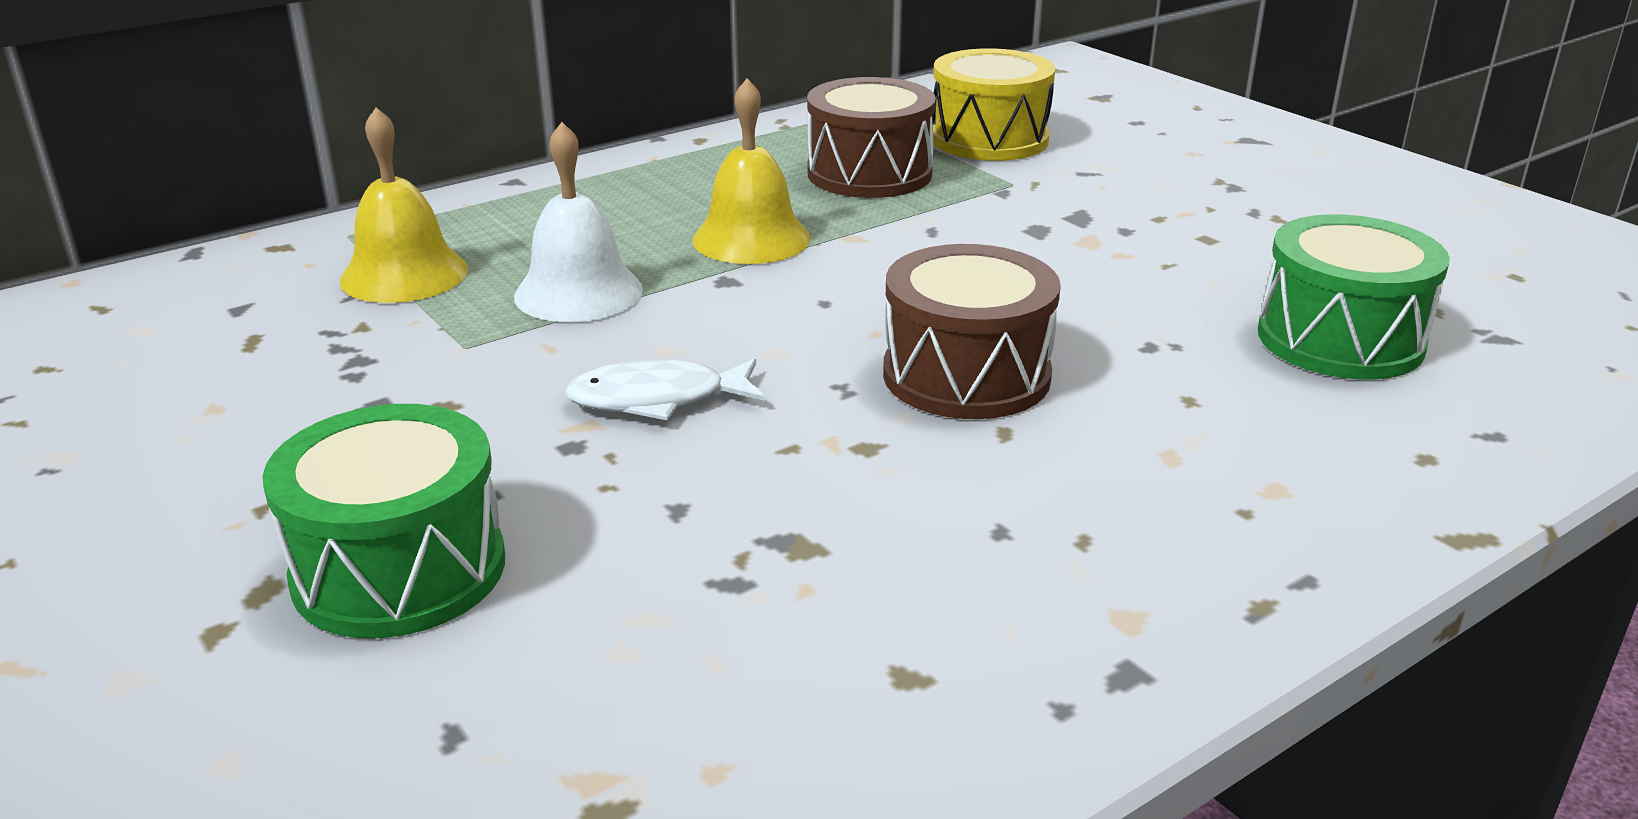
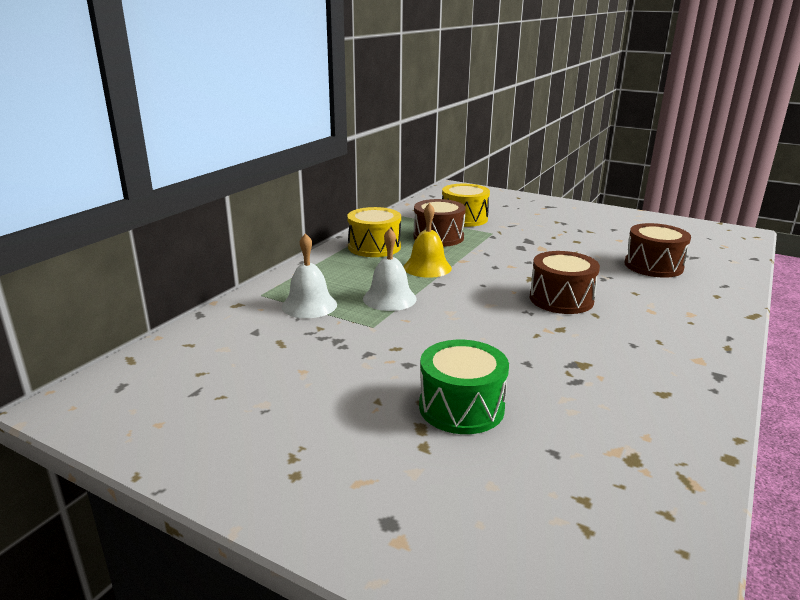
camera: 25 degrees left, 5 degrees down
(404, 275) = (309, 305): yellow bell -> white bell
(657, 399) = (471, 329): white fish -> none
(698, 173) = (374, 247): none -> yellow drum
(1340, 340) = (653, 266): green drum -> brown drum

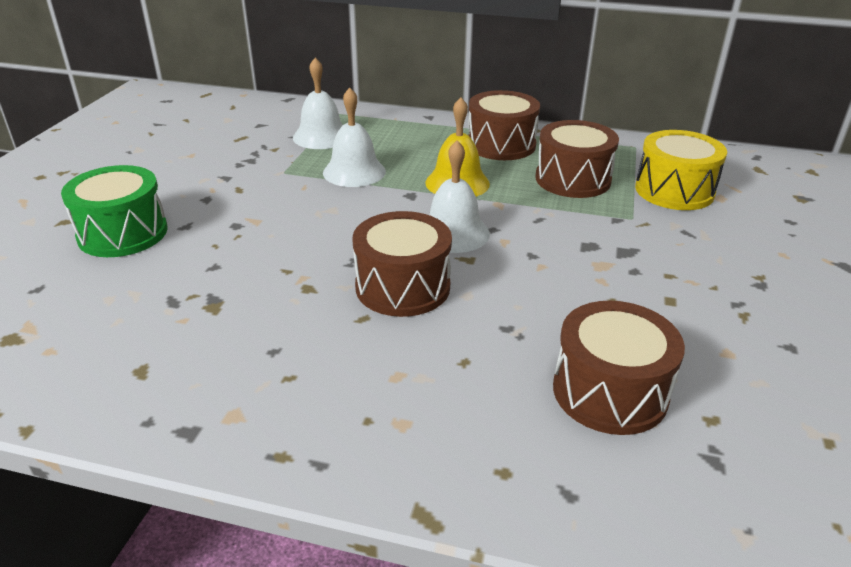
camera: 75 degrees right, 10 degrees up
(374, 247) = (501, 145): yellow drum -> brown drum
(497, 277) = (453, 233): none -> white bell

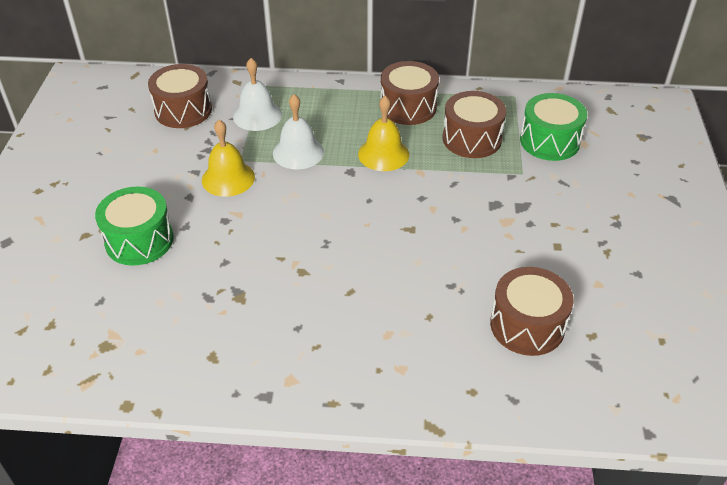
camera: 10 degrees left, 10 degrees up
(260, 187) = (228, 178): none -> yellow bell
(402, 287) = (370, 261): brown drum -> brown drum (183, 110)
(453, 233) = (393, 205): white bell -> none
(674, 191) = (549, 141): yellow drum -> green drum

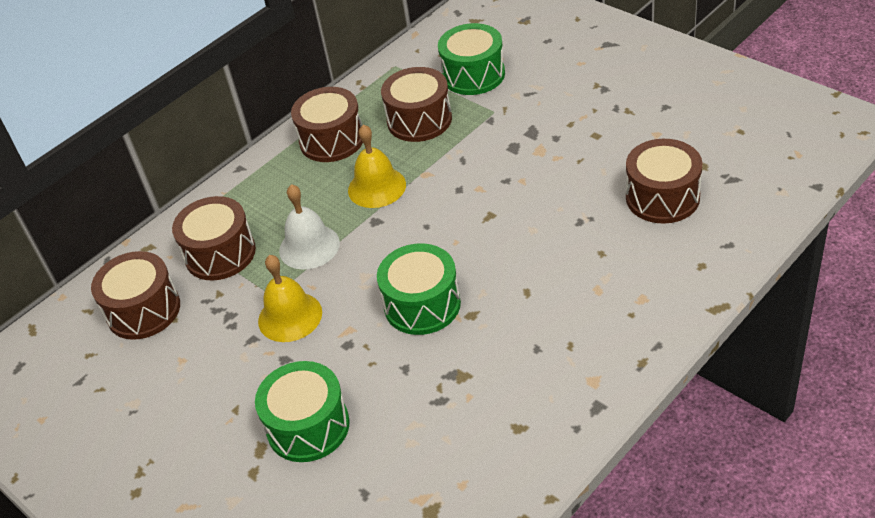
camera: 45 degrees left, 0 degrees up
(257, 115) = (220, 253): white bell -> brown drum
(290, 239) = (422, 305): none -> green drum

